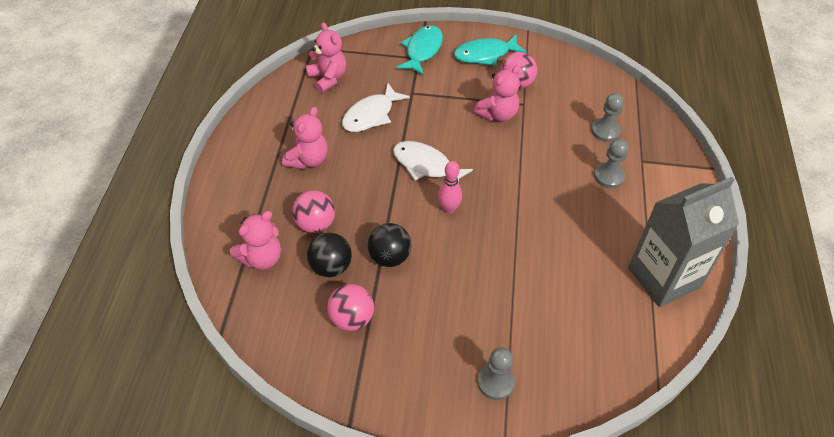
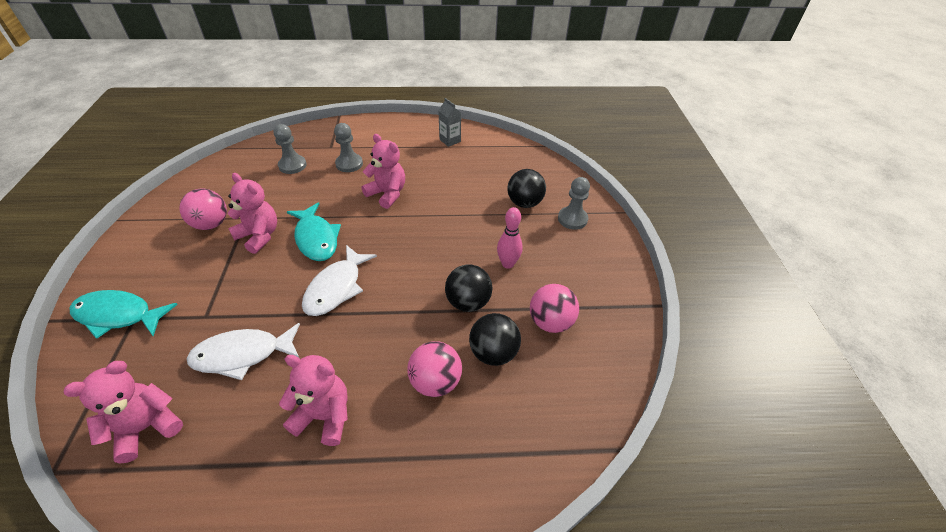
camera: 100 degrees left, 5 degrees down
(261, 258) = (499, 432): pink teddy bear -> pink teddy bear (387, 194)
(371, 115) = (242, 355): white fish -> white fish turned 135 degrees clockwise
(448, 209) = (397, 263): pink bowling pin -> pink bowling pin (507, 264)
(485, 55) = (150, 253): turquoise fish -> turquoise fish (316, 238)
(529, 336) = (524, 203): none -> black ball
(663, 277) = (450, 140): grey carton -> grey carton, size x0.40

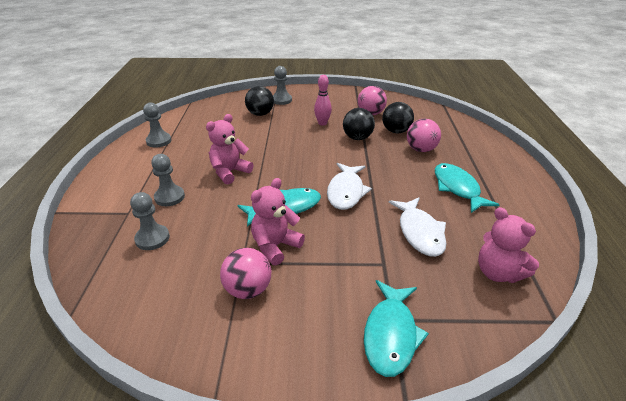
camera: 85 degrees left, 10 degrees down
(324, 416) = (457, 188): pink teddy bear -> turquoise fish
(336, 288) = (346, 192): white fish -> white fish turned 75 degrees clockwise
(450, 140) = (159, 141): grey carton -> grey pawn

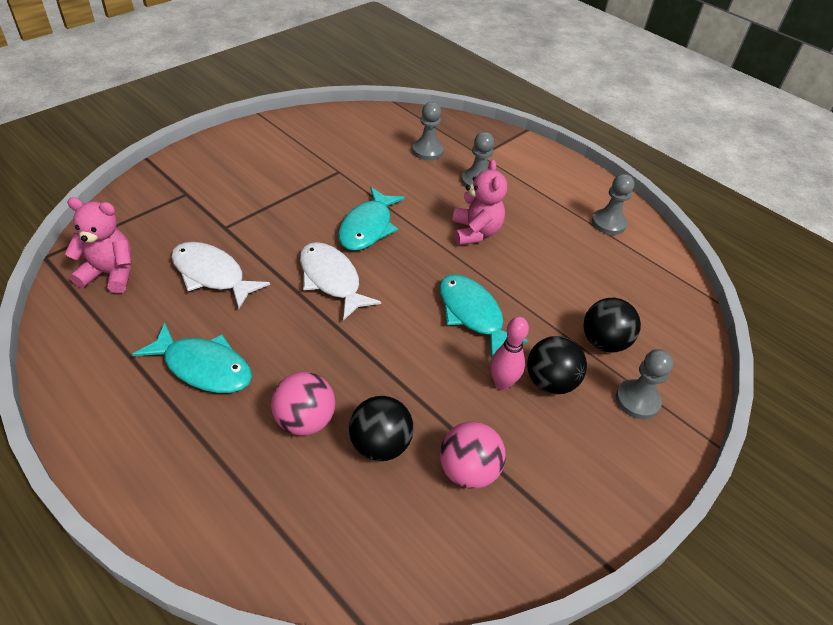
camera: 130 degrees right, 10 degrees up
(248, 290) = (310, 159): pink ball -> none
(275, 246) = (330, 193): pink teddy bear -> none
(357, 138) = (417, 384): black ball -> black ball (550, 382)
(391, 334) = (181, 184): turquoise fish -> turquoise fish (472, 314)

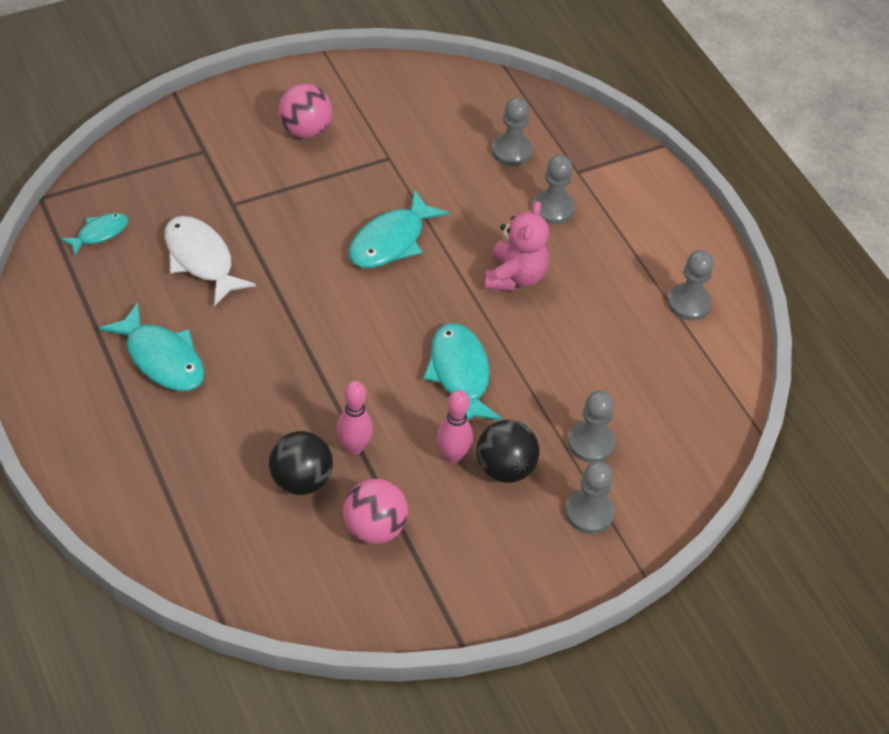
camera: 20 degrees right, 5 degrees up
(110, 274) = (99, 233): pink teddy bear -> turquoise fish
(305, 420) = (239, 437): pink ball -> pink ball (305, 130)
(331, 280) = (324, 296): white fish -> none
(414, 400) = (354, 447): none -> pink bowling pin
(604, 342) = (591, 443): black ball -> grey pawn

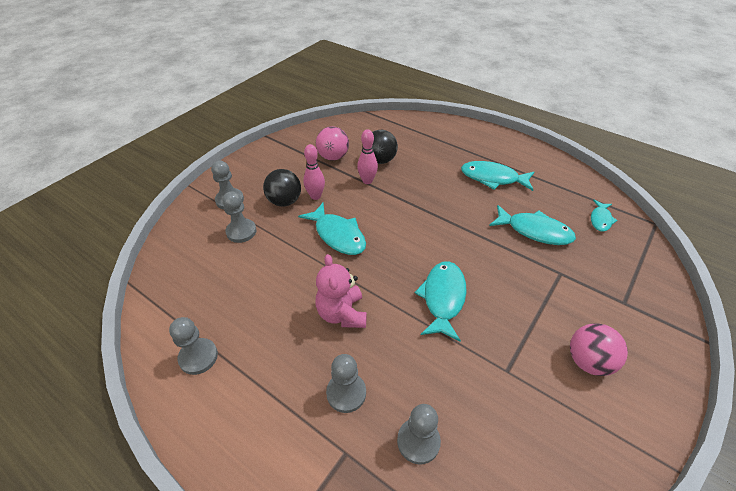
camera: 155 degrees right, 5 degrees down
(201, 259) = (535, 231): white fish -> turquoise fish

